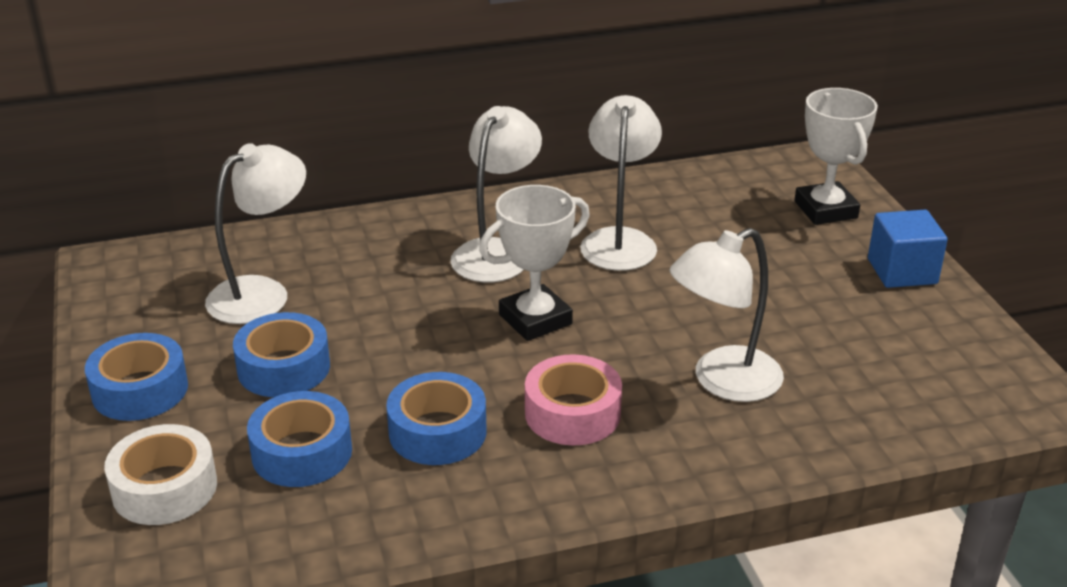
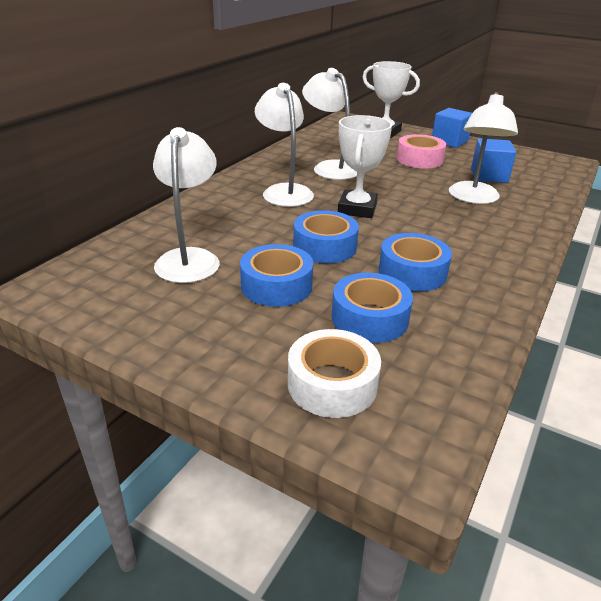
camera: 45 degrees left, 0 degrees up
(140, 390) = (206, 343): blue tape -> blue tape (324, 247)
(572, 413) = (448, 235): pink tape -> pink tape (419, 159)
(830, 359) = (489, 176): none -> blue cube

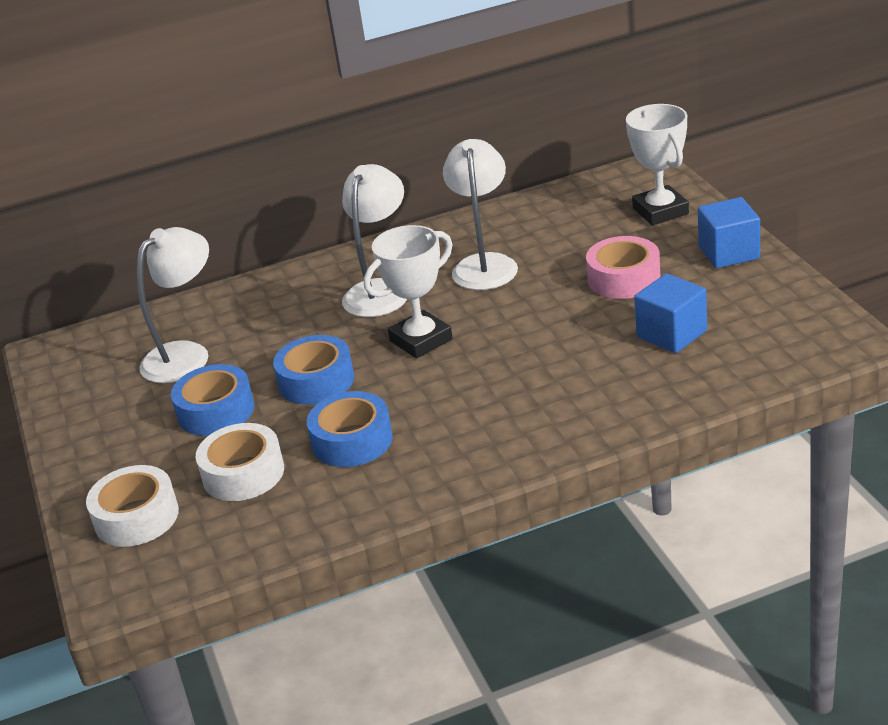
camera: 45 degrees right, 0 degrees up
(369, 318) = (243, 473): blue tape -> white tape
(473, 198) = (583, 365): white lamp -> none

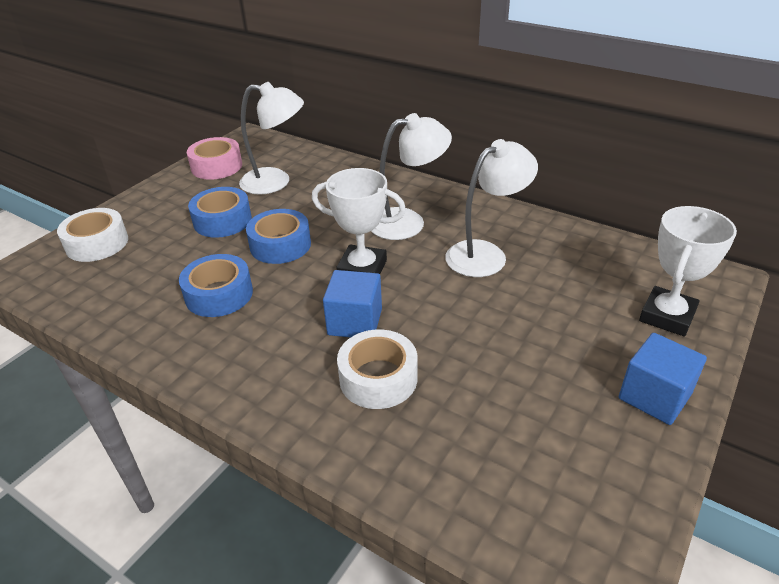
camera: 50 degrees right, 5 degrees up
(243, 473) = (159, 264): white tape -> white tape (378, 378)
(624, 278) = (541, 341): pink tape -> pink tape (216, 166)
(671, 334) = (486, 416): blue cube -> blue cube (355, 322)

